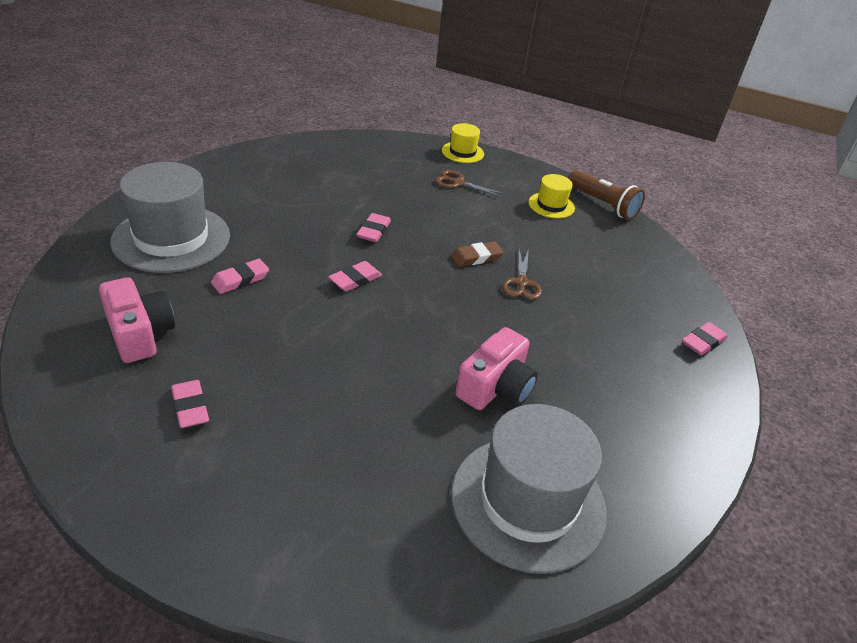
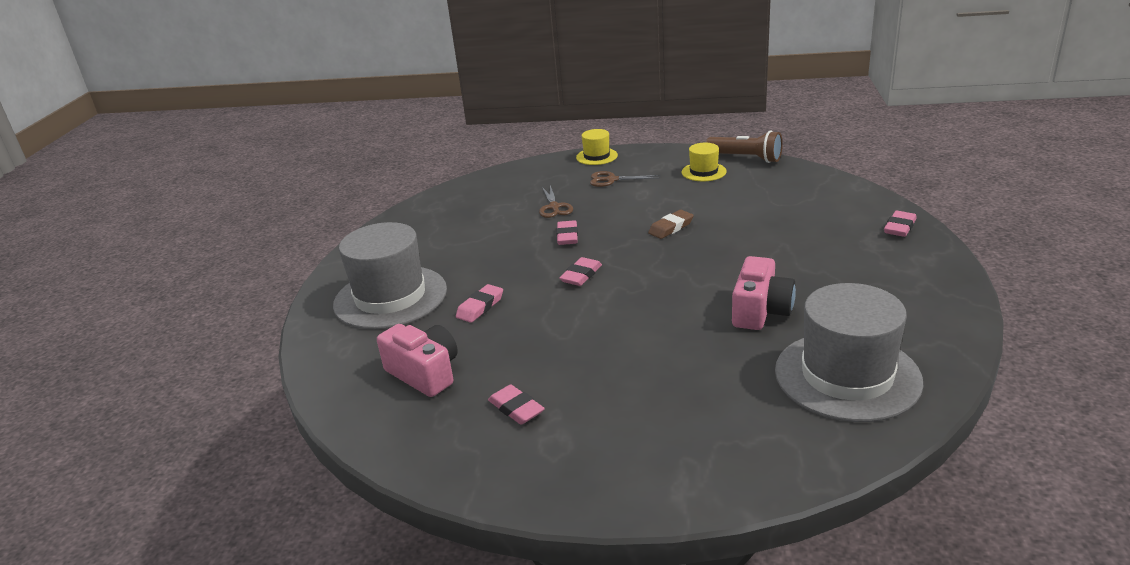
camera: 10 degrees left, 10 degrees down
(521, 283) = (723, 233): brown scissors -> brown scissors (554, 207)

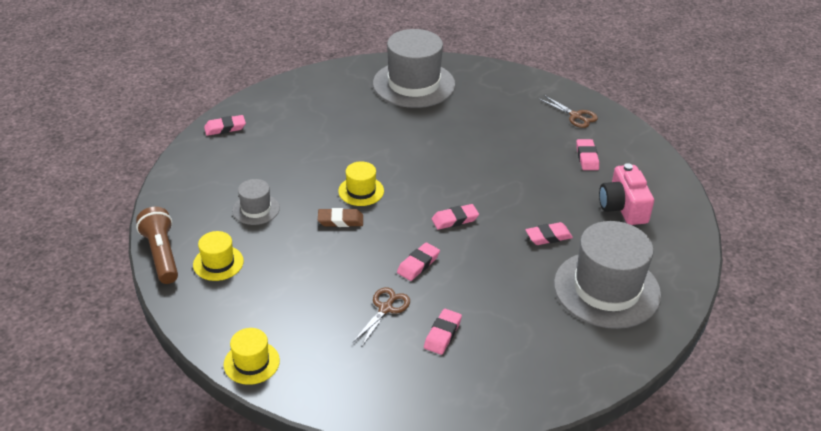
camera: 145 degrees left, 10 degrees up
(496, 215) = (442, 334): none -> pink eraser
(611, 180) = (294, 311): brown scissors -> brown scissors (576, 116)
(693, 251) = (361, 191): none -> yellow hat
(744, 202) = (256, 209): none -> grey hat
(760, 311) = (394, 131): pink camera -> none

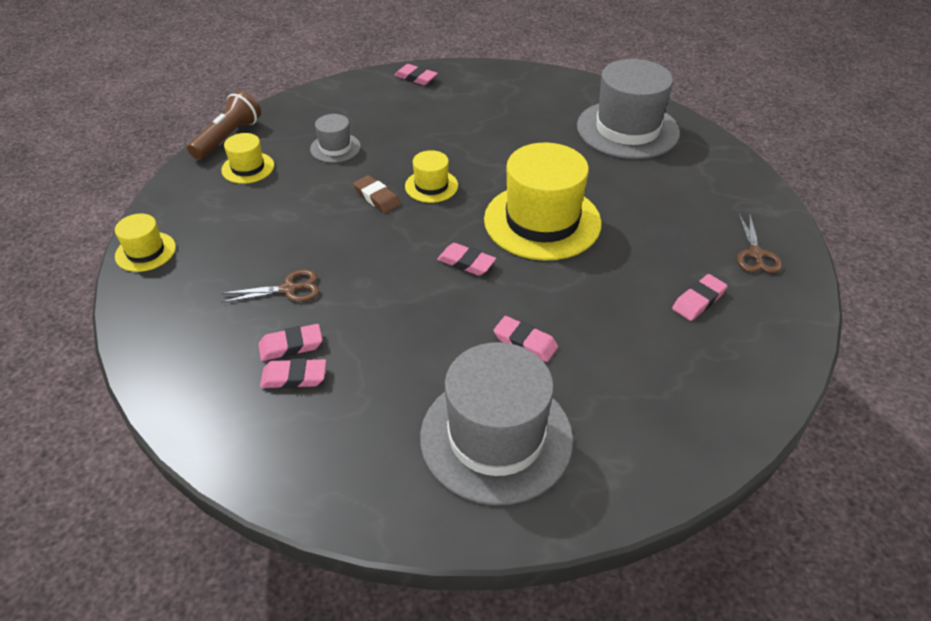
camera: 50 degrees right, 5 degrees up
(418, 264) = (372, 275): pink eraser -> pink eraser (294, 377)
(455, 168) = (542, 221): none -> yellow hat
(623, 207) = (655, 376): pink camera -> none

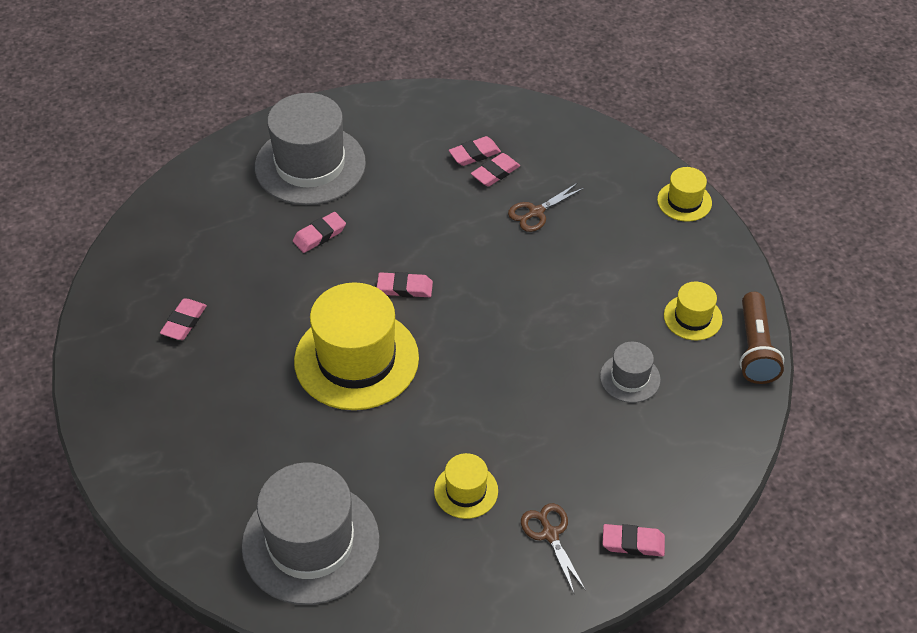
camera: 155 degrees right, 5 degrees up
(376, 197) = (535, 329): brown eraser -> none
(431, 186) = (491, 363): yellow hat -> yellow hat (466, 491)
(525, 342) = (319, 235): pink eraser -> pink eraser turned 45 degrees counterclockwise
(755, 254) = (134, 394): brown scissors -> brown scissors (550, 534)

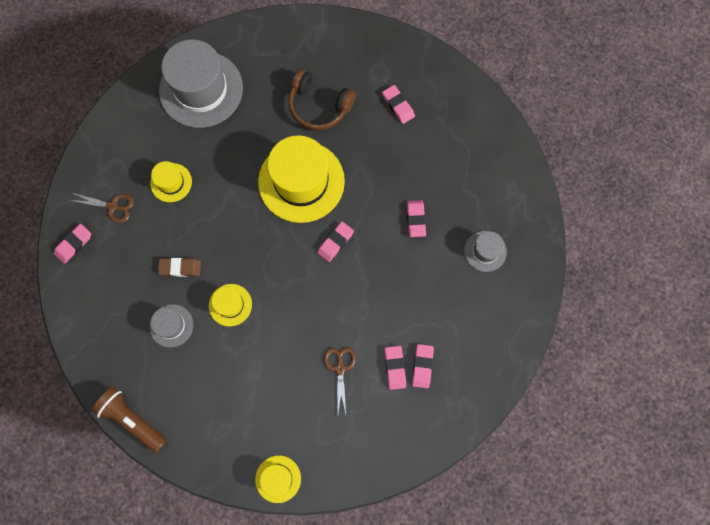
camera: 125 degrees right, 25 degrees up
(241, 398) = (319, 106): none -> brown headphones
(310, 165) = (485, 251): grey hat -> grey hat, size x0.48
(560, 412) = (180, 268): none -> brown eraser
(692, 317) = (183, 401): yellow hat -> yellow hat (230, 305)

